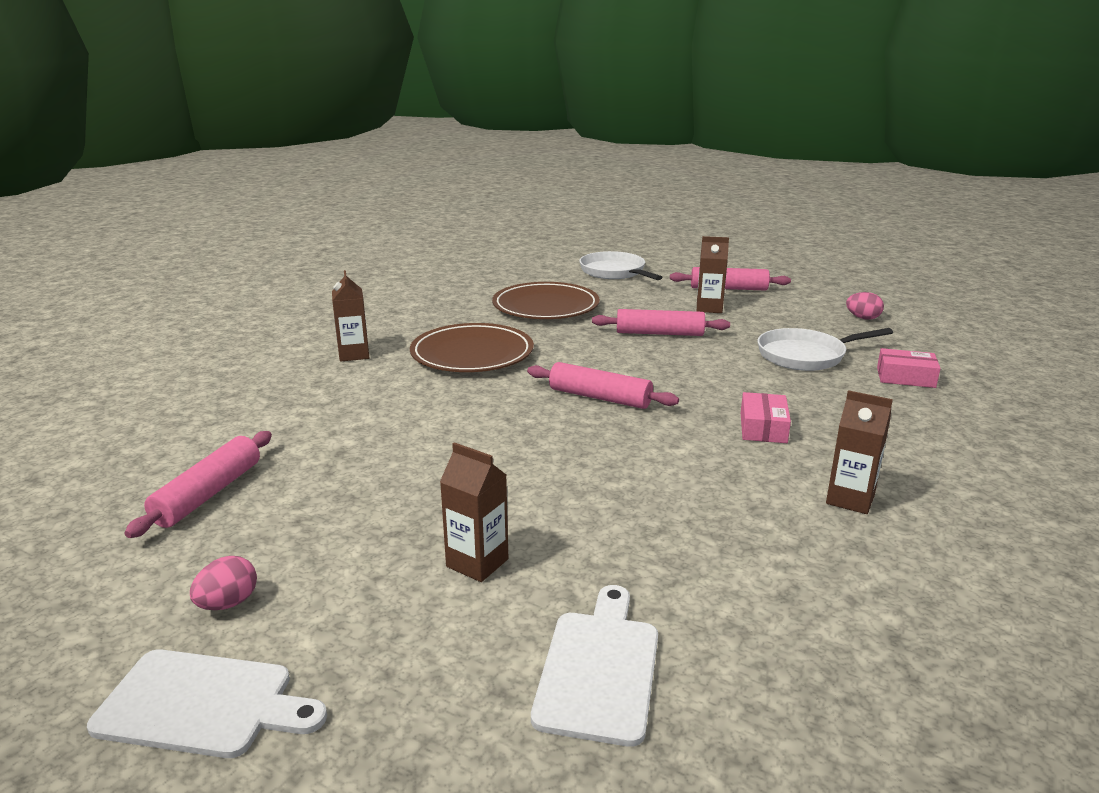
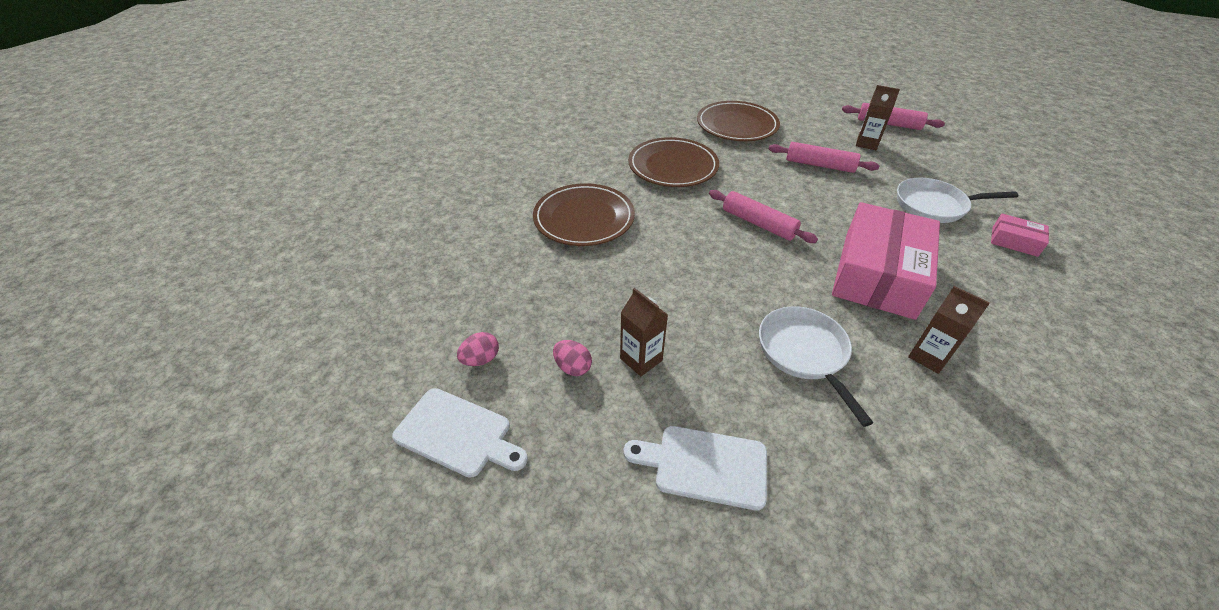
camera: 15 degrees right, 20 degrees up
(208, 494) = (479, 266): pink rolling pin -> none
(354, 354) = (589, 155): brown carton -> none
(359, 421) = (584, 218): none -> brown plate
(599, 668) = (704, 465): white cutting board -> white cutting board turned 105 degrees counterclockwise
(614, 272) = (799, 95): white pan -> white pan (804, 353)
(763, 427) = (878, 274): pink box -> pink box, size x2.32
(863, 318) = (996, 171): pink egg -> pink egg (573, 367)

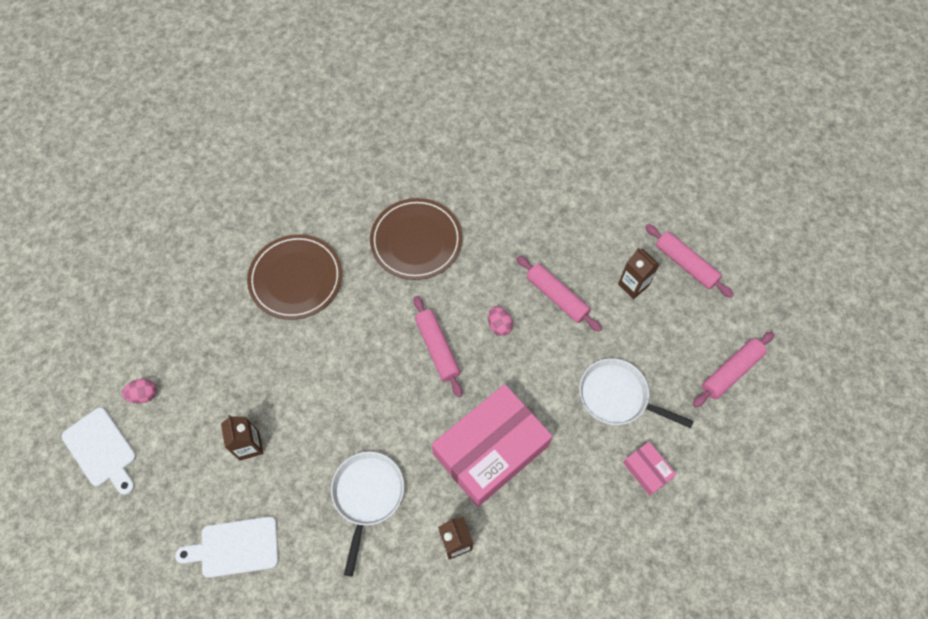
camera: 25 degrees right, 20 degrees up
(573, 367) = (200, 430): pink egg -> pink egg (499, 325)
(704, 465) = (235, 547): white cutting board -> white cutting board turned 45 degrees counterclockwise
(737, 125) = (523, 203): brown plate -> none
(992, 166) = (731, 372): none -> pink rolling pin

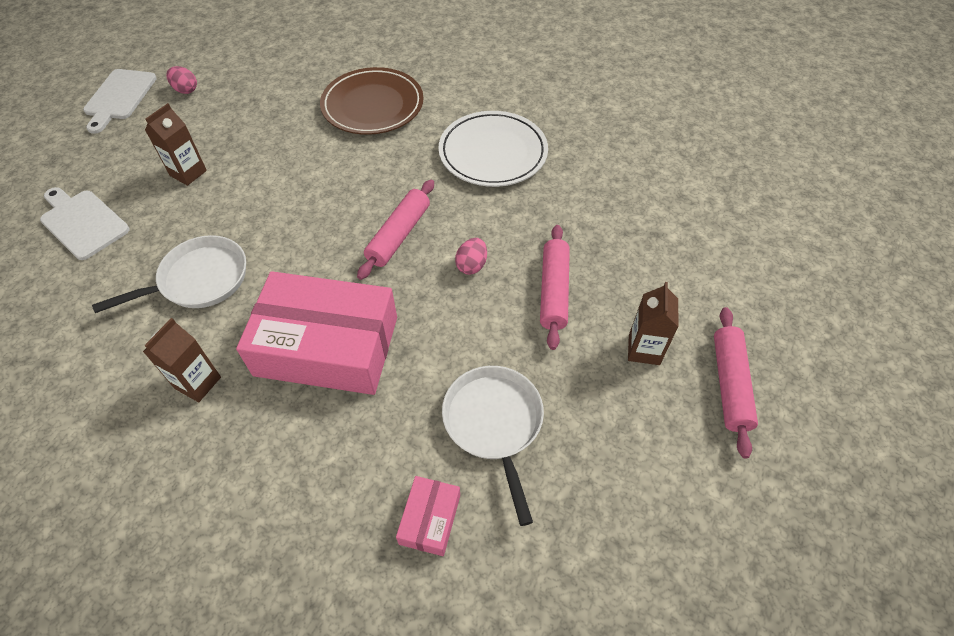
camera: 50 degrees right, 10 degrees down
(416, 241) = (493, 153): brown plate -> white plate
(731, 372) = (649, 531): pink rolling pin -> none

